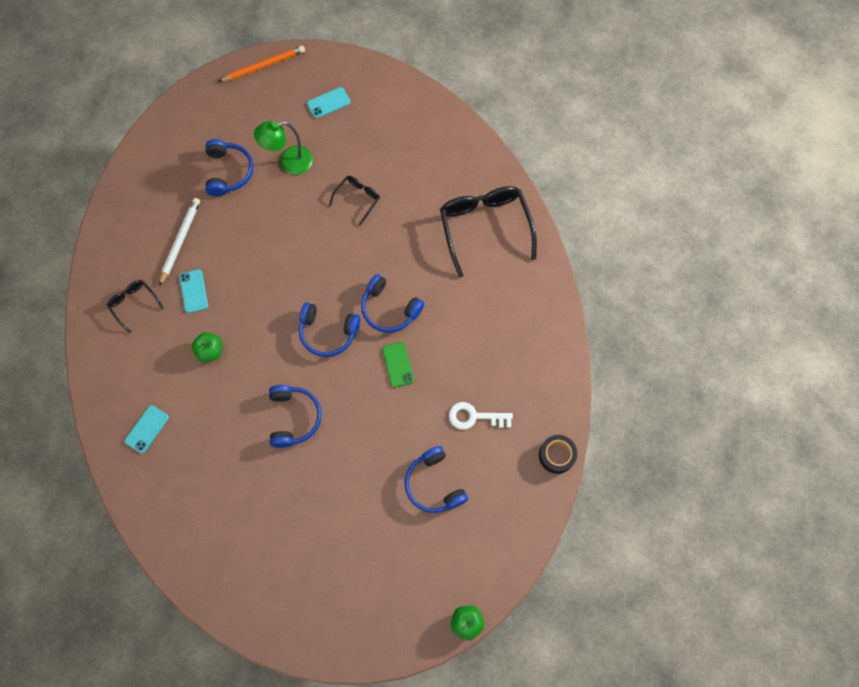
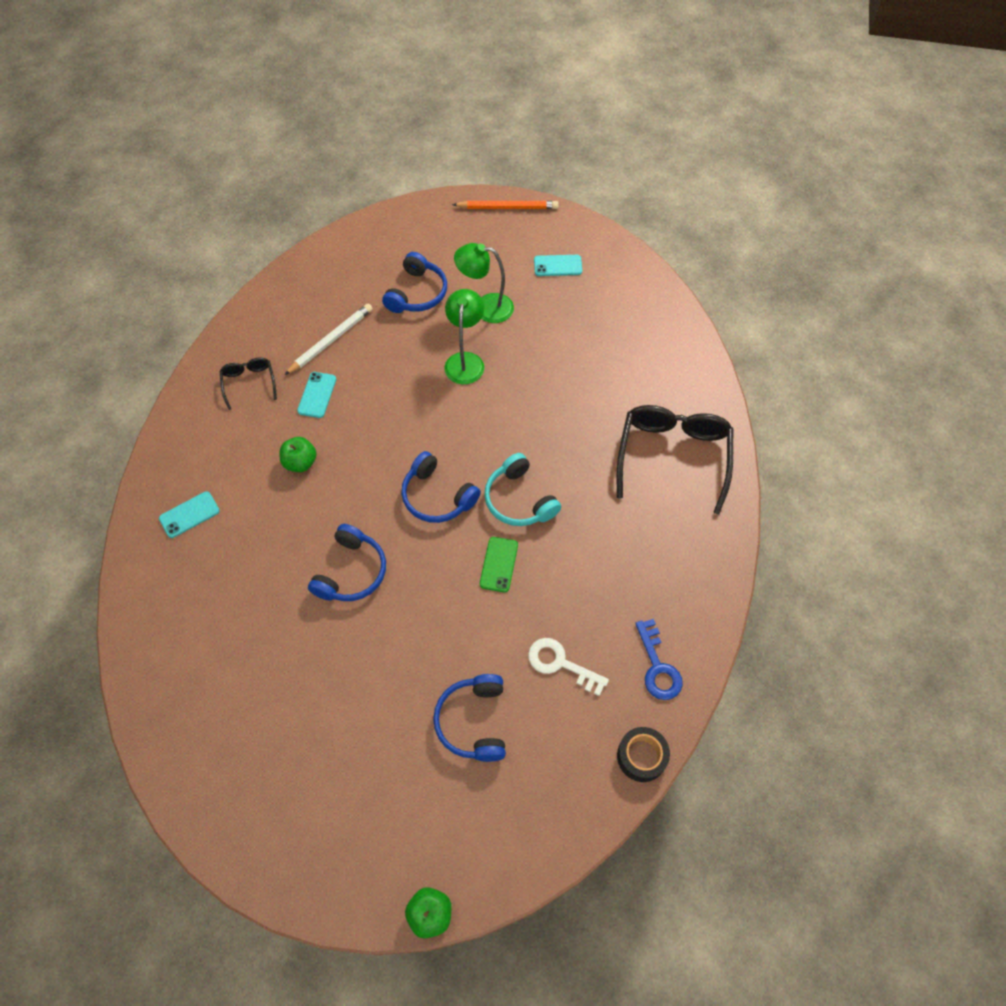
camera: 25 degrees right, 10 degrees down
(295, 214) = (465, 361): none -> green lamp
(358, 199) = (541, 371): black glasses -> none
(389, 309) = (519, 500): blue headphones -> turquoise headphones
(541, 389) = (658, 667): none -> blue key

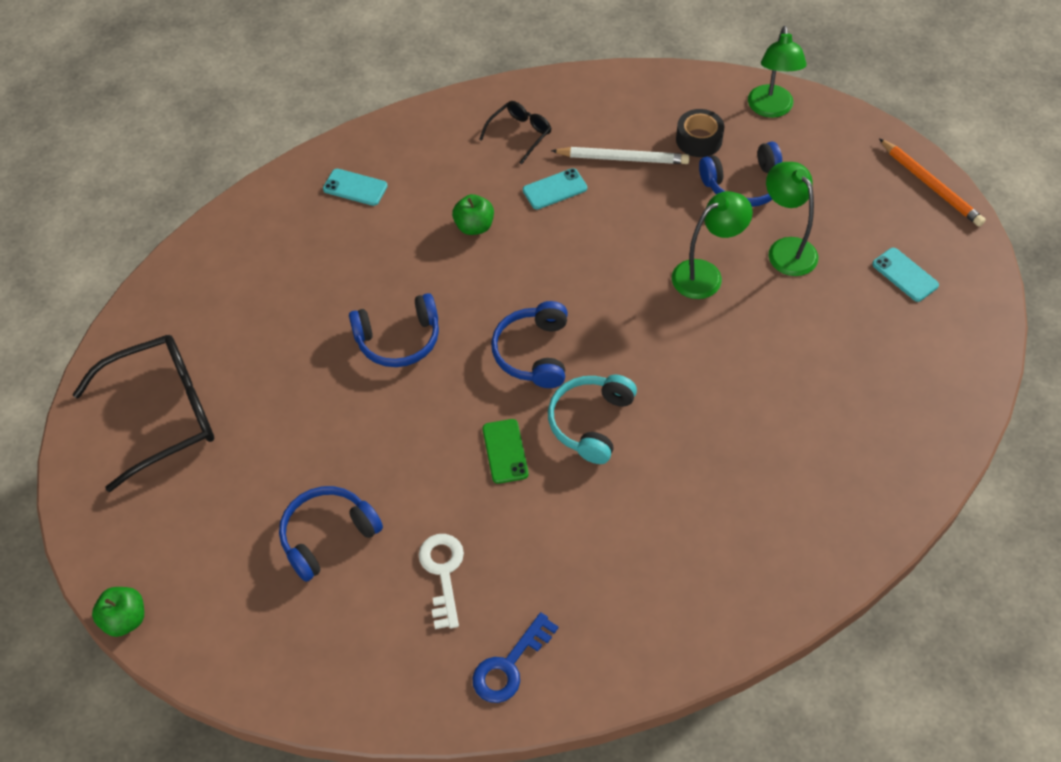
camera: 55 degrees right, 5 degrees down
(373, 238) = (771, 109): none -> green lamp
(499, 564) = (505, 451): green phone -> green phone turned 75 degrees counterclockwise
(641, 756) = (400, 709): black tape -> black tape (699, 140)
(673, 456) = (771, 529): black glasses -> black glasses (164, 414)

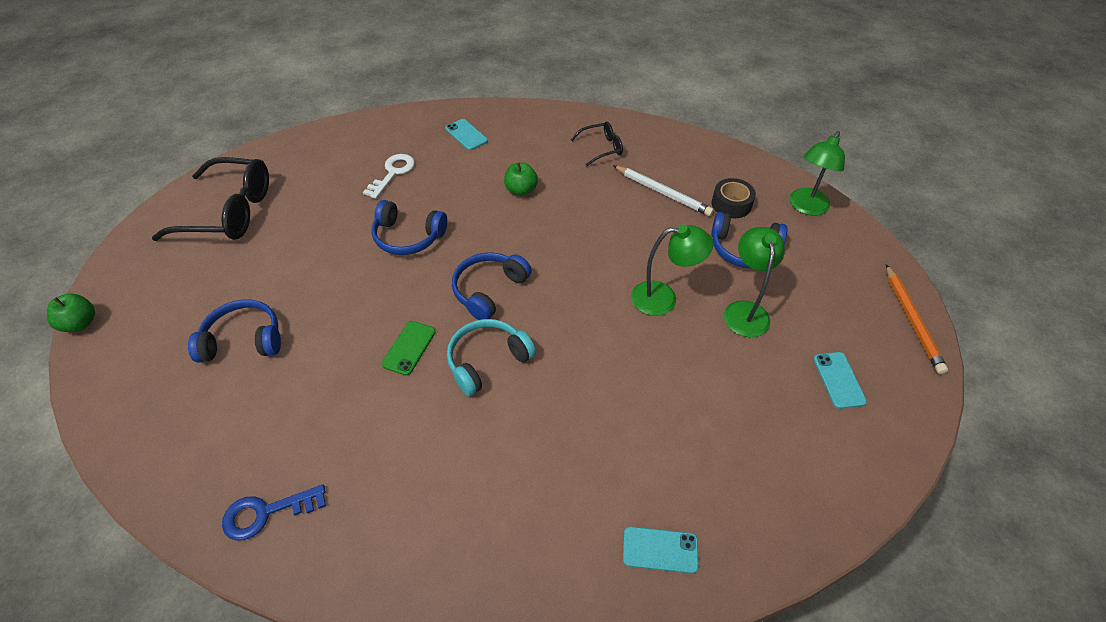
camera: 30 degrees right, 5 degrees down
(443, 573) = (288, 411): white key -> white key (393, 173)
(555, 189) = (596, 191): turquoise phone -> turquoise phone (660, 550)

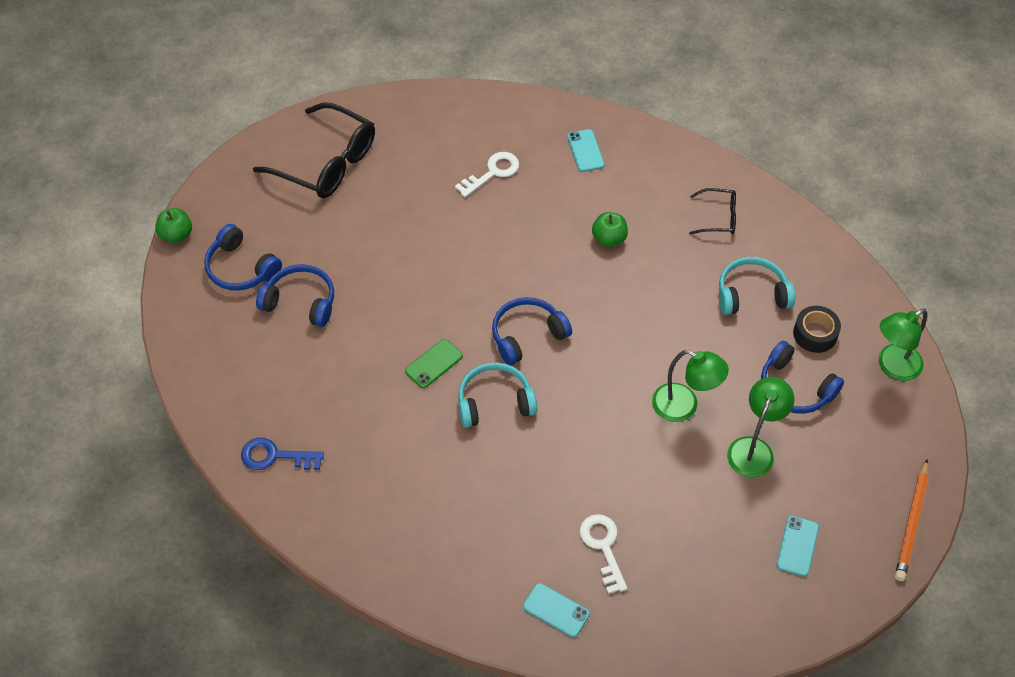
camera: 25 degrees right, 5 degrees up
(408, 237) = (478, 251): blue headphones -> blue headphones (241, 268)
(663, 192) = (751, 294): white pencil -> turquoise headphones
(668, 459) = (603, 547): none -> white key

